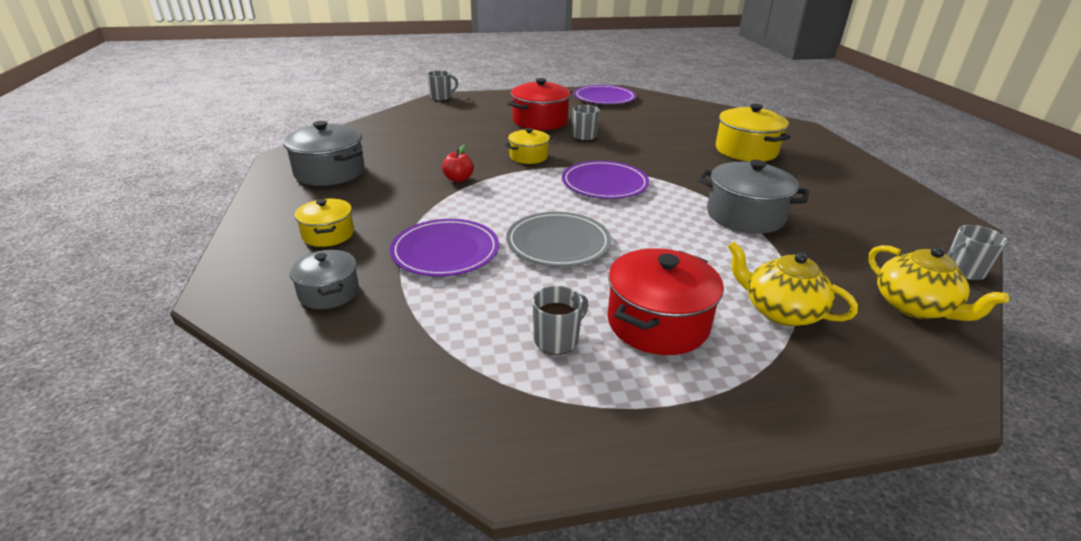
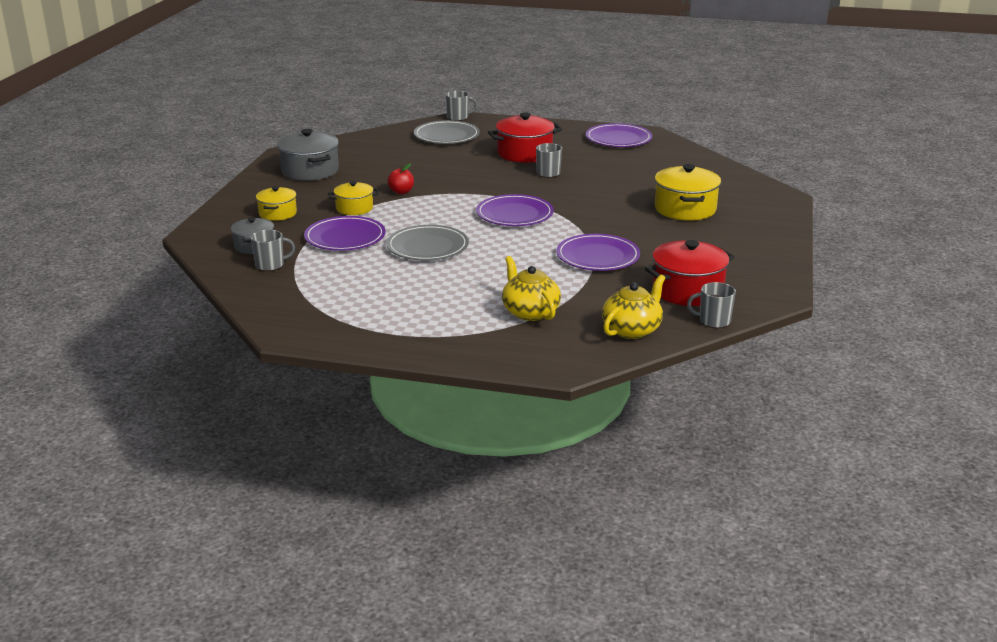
camera: 25 degrees right, 5 degrees down
(447, 115) = (446, 135): none -> grey plate
(528, 157) = (477, 183): yellow pot -> yellow pot (354, 208)
(557, 340) = (366, 295): grey mug -> grey mug (270, 265)
(657, 323) = (438, 300): red pot -> red pot (687, 290)
(745, 216) = (598, 256): grey pot -> purple plate
(914, 306) = (632, 330): yellow teapot -> yellow teapot turned 135 degrees counterclockwise

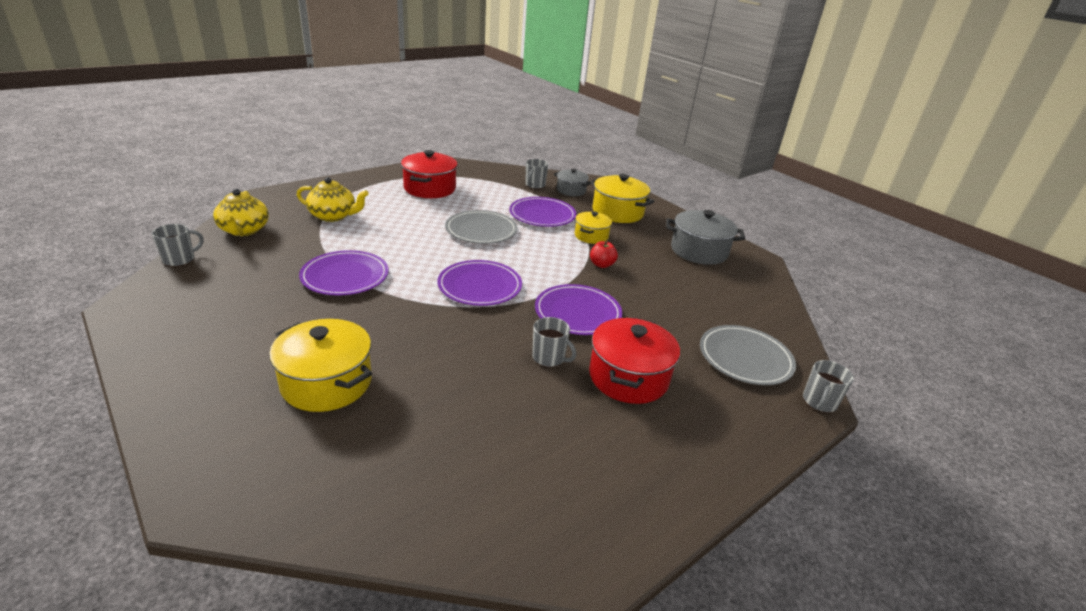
camera: 125 degrees right, 5 degrees up
(277, 213) = (617, 212): yellow pot -> yellow pot, size x1.65
(618, 139) = (602, 501): purple plate -> purple plate (577, 312)
(687, 290) = (226, 276): red pot -> red pot (430, 188)

